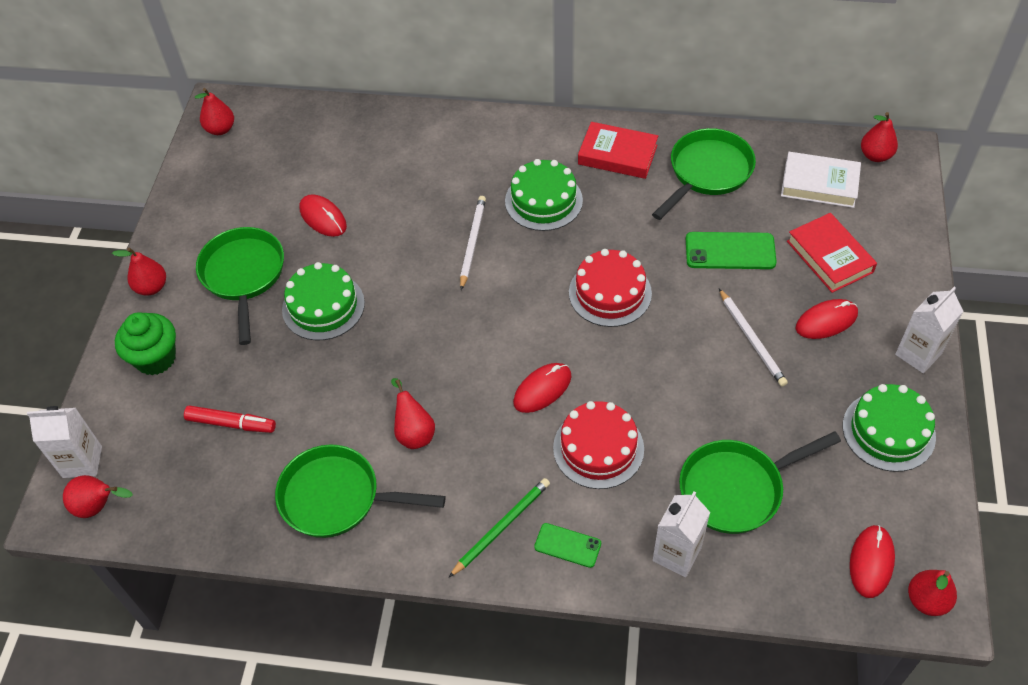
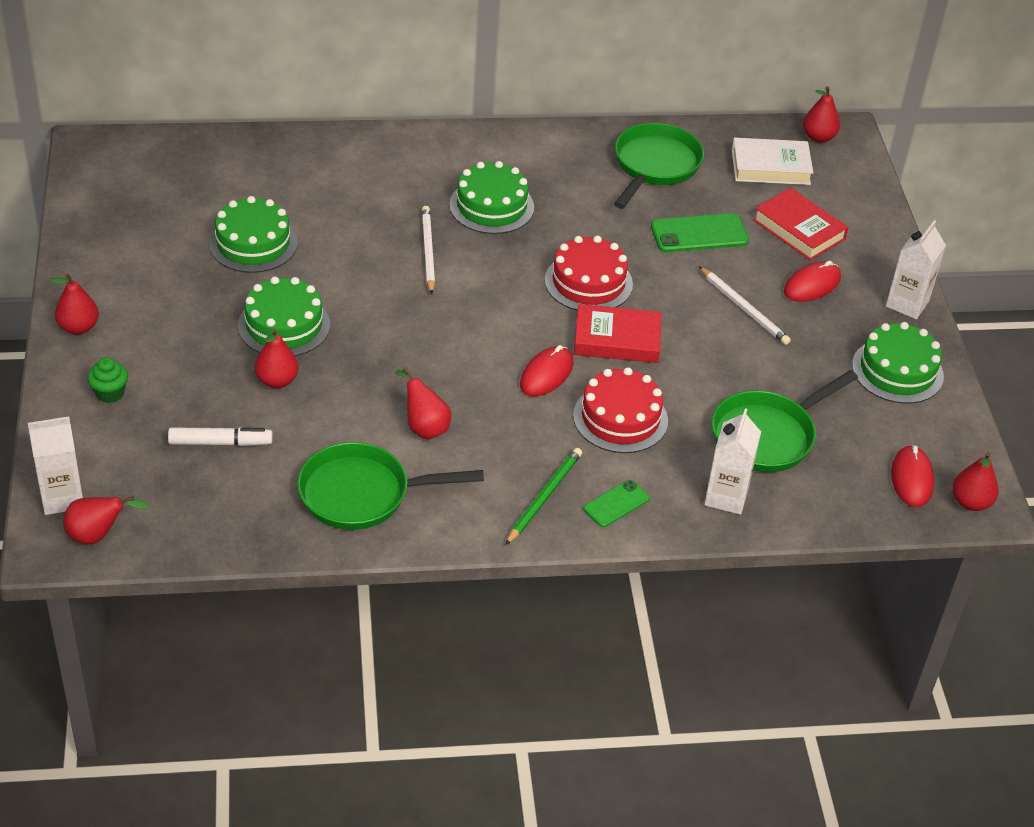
camera: 20 degrees left, 10 degrees down
(155, 358) = (110, 393): green cupcake -> green cupcake, size x0.59
(220, 129) = (101, 169): red pear -> red pear (277, 381)
(231, 423) = (220, 443): red marker -> white marker
(243, 276) = (182, 306): green pan -> none
(323, 218) = (253, 243): red mouse -> green cake
(567, 545) = (616, 503): green phone -> green phone turned 45 degrees counterclockwise
(617, 155) = (556, 158): red book -> red book (617, 339)

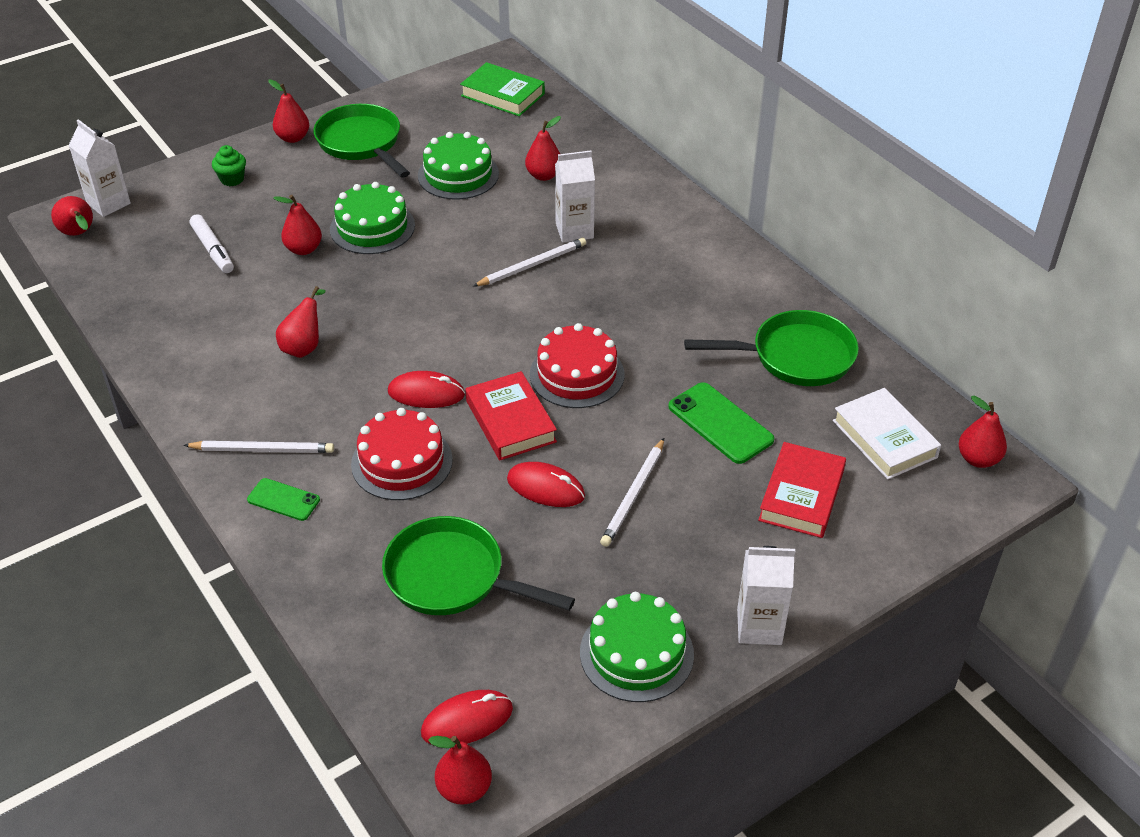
camera: 65 degrees right, 0 degrees up
(150, 168) = (503, 95): none -> green book
(305, 194) = (544, 175): none -> red pear
(362, 494) = (201, 343): green pan -> green pan (362, 143)
(491, 206) = (629, 278): green cake -> none
(544, 497) = (262, 449): green pencil -> white pencil
(726, 497) = (341, 575): white carton -> white carton (574, 230)
(812, 285) = (718, 535): red mouse -> red mouse (545, 488)

